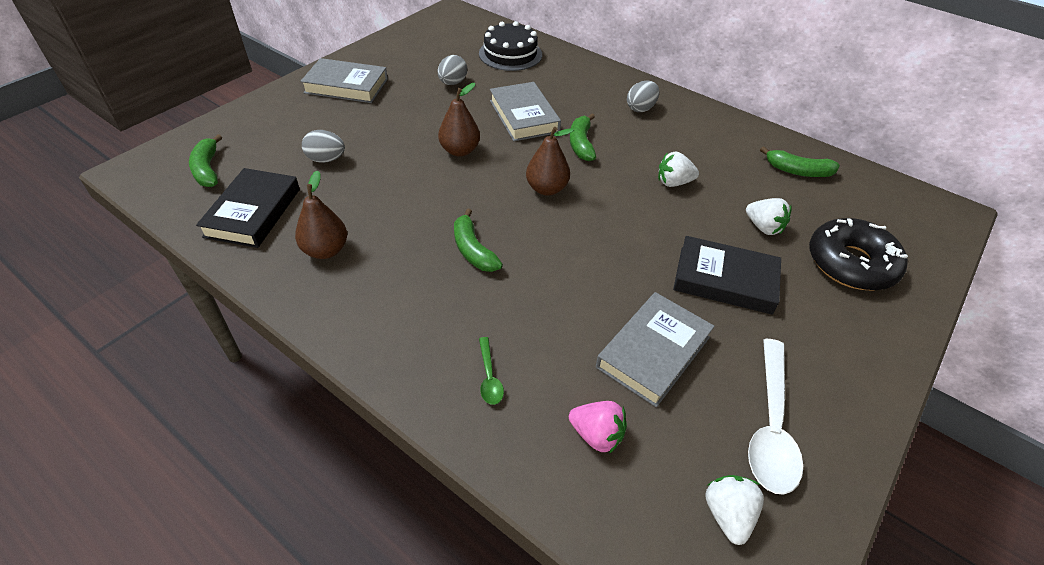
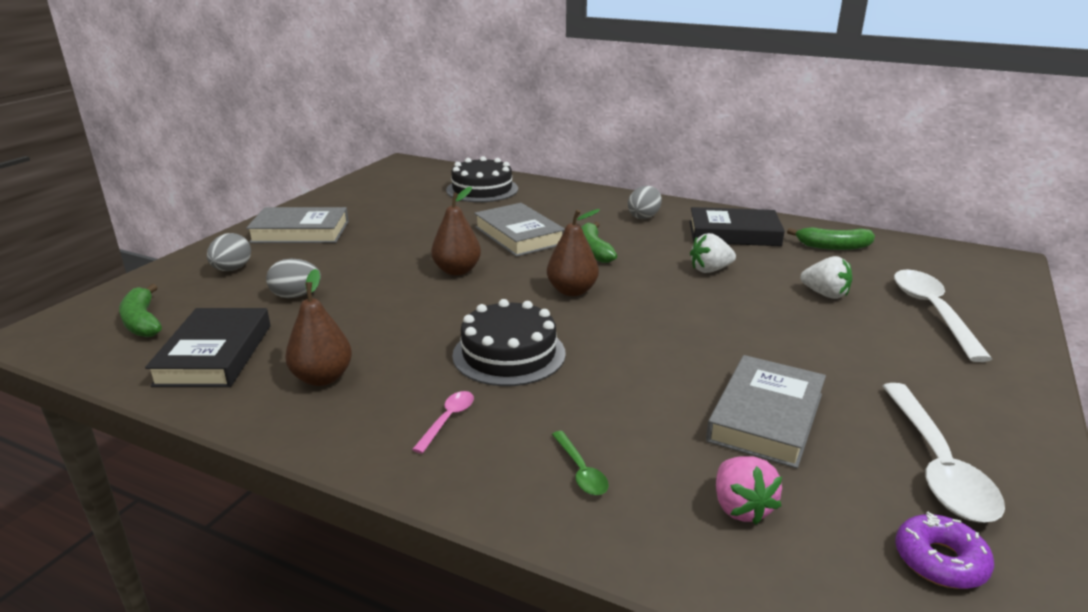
camera: 10 degrees left, 20 degrees down
(406, 309) = (448, 420): none -> pink spoon
(452, 83) = (426, 217): grey egg -> grey egg (232, 269)
(473, 250) = (509, 354): green banana -> black cake
(597, 435) = (741, 507): pink strawberry -> pink strawberry turned 60 degrees clockwise
(725, 280) = (809, 343): black book -> black book (734, 233)
(727, 514) = (940, 561): white strawberry -> purple donut
(851, 263) = (932, 312): black donut -> white spoon

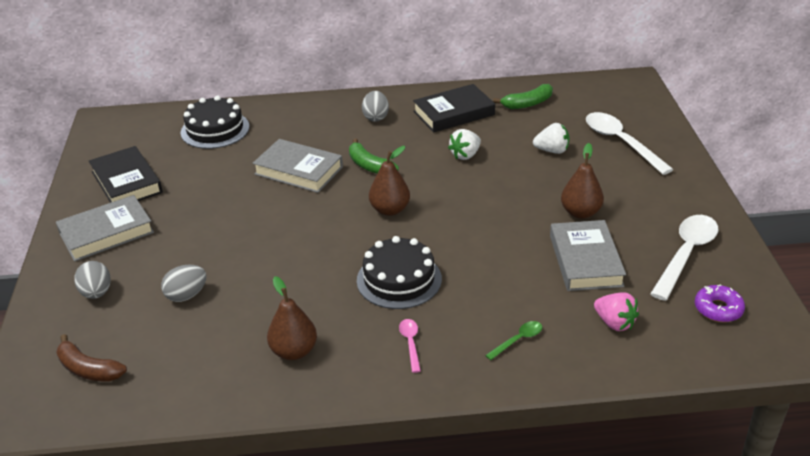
camera: 30 degrees left, 10 degrees up
(142, 321) = (88, 369): green banana -> brown banana
(215, 354) = (190, 369): black book -> black book (127, 182)
(457, 271) = (287, 223): brown pear -> brown pear (580, 213)
(581, 471) = (518, 340): green spoon -> green spoon turned 75 degrees counterclockwise
(937, 465) = (686, 254): white spoon -> white spoon turned 120 degrees counterclockwise

